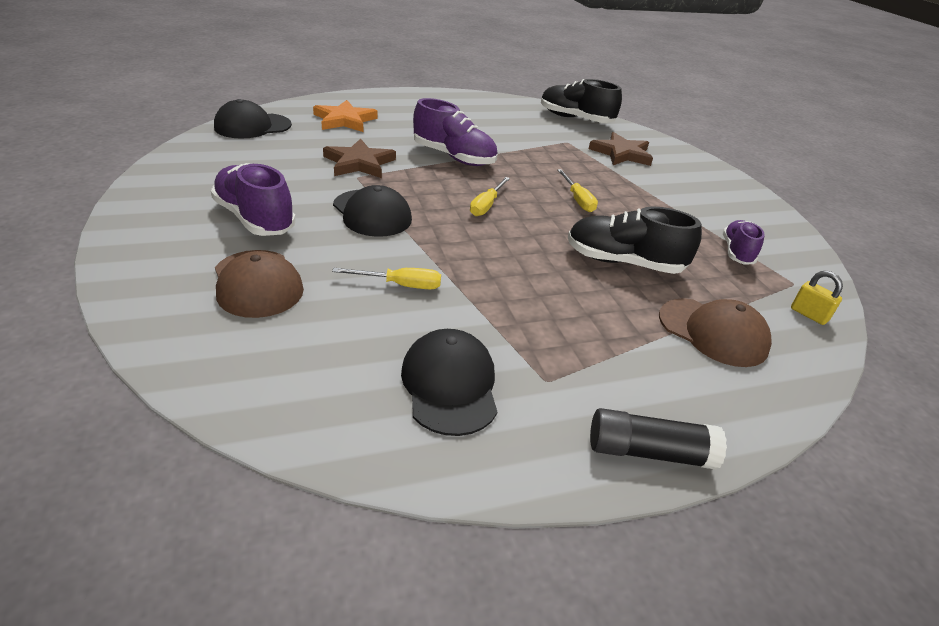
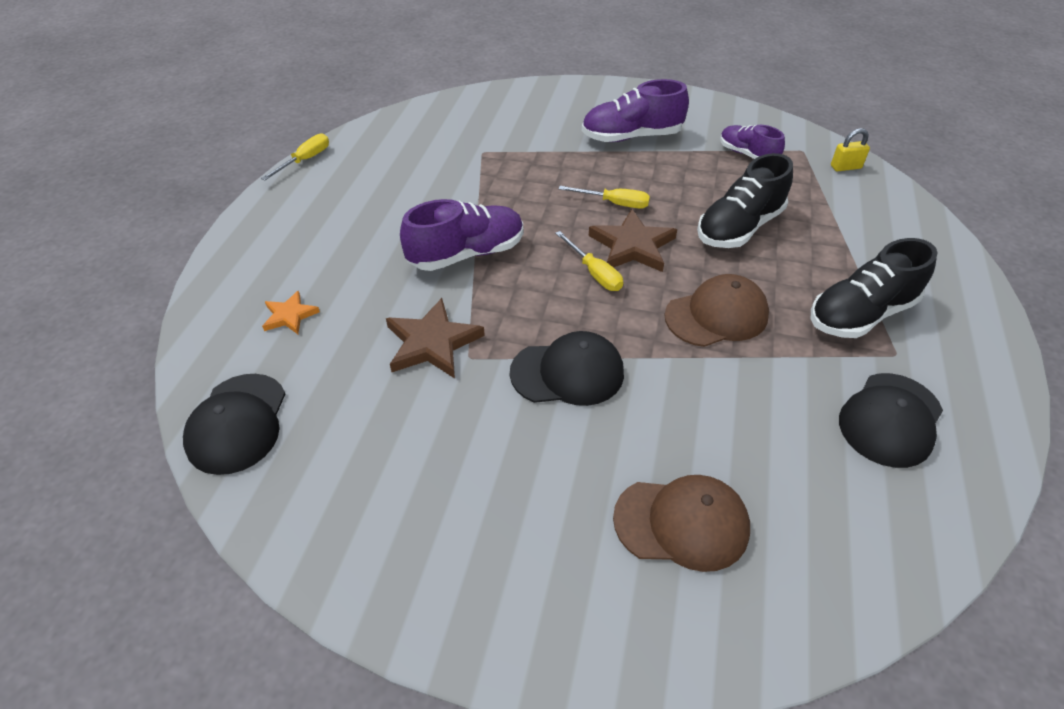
camera: 55 degrees left, 10 degrees up
(255, 219) = (530, 489): purple shoe -> purple shoe (631, 137)
(344, 120) = (289, 315): orange star -> orange star, size x0.58
(400, 285) = (725, 399): yellow screwdriver -> yellow screwdriver (305, 160)
(450, 385) = (890, 419): black cap -> black cap turned 75 degrees counterclockwise
(575, 119) = (429, 120): black shoe -> black shoe (861, 314)
(621, 153) = (533, 128): brown star -> brown star (632, 246)
(648, 452) = (986, 334): black glue stick -> none
(713, 332) = (855, 228): brown cap -> brown cap (716, 315)

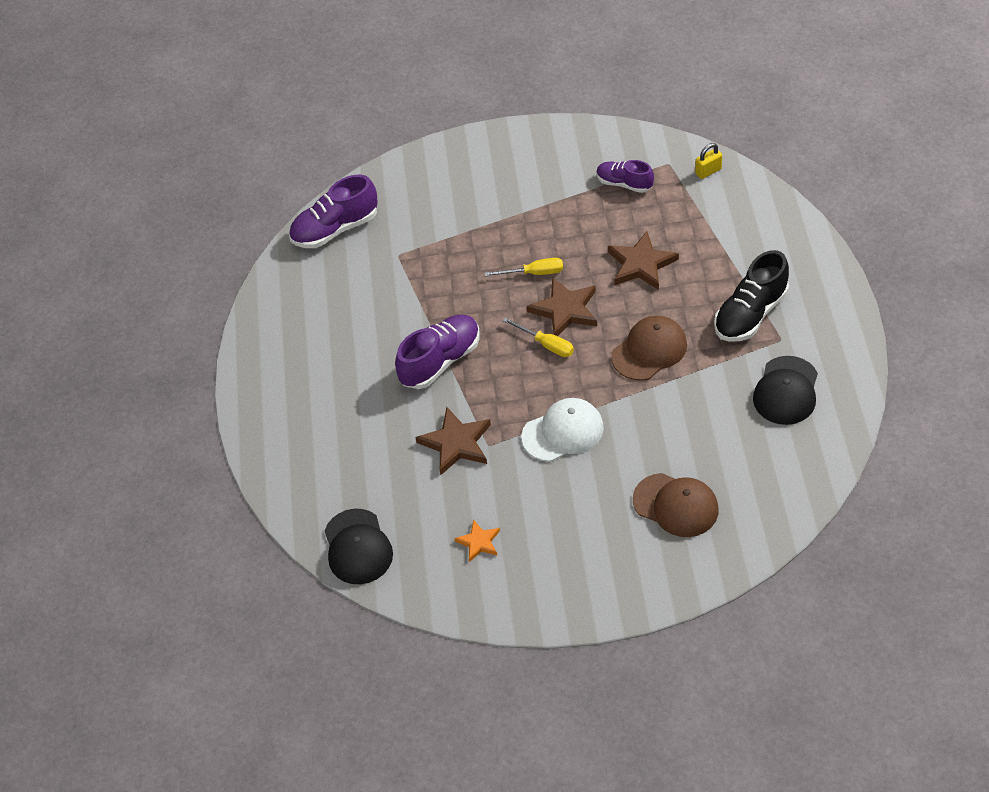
camera: 15 degrees left, 5 degrees up
(289, 315) = (337, 459): orange star -> orange star (479, 542)
(305, 160) = (248, 315): yellow screwdriver -> none
(567, 373) = (563, 432): black cap -> white cap
(631, 137) = (519, 195): purple shoe -> purple shoe (335, 229)
(681, 523) = (676, 505): brown cap -> brown cap turned 45 degrees clockwise
(739, 227) = (641, 264): black shoe -> brown star

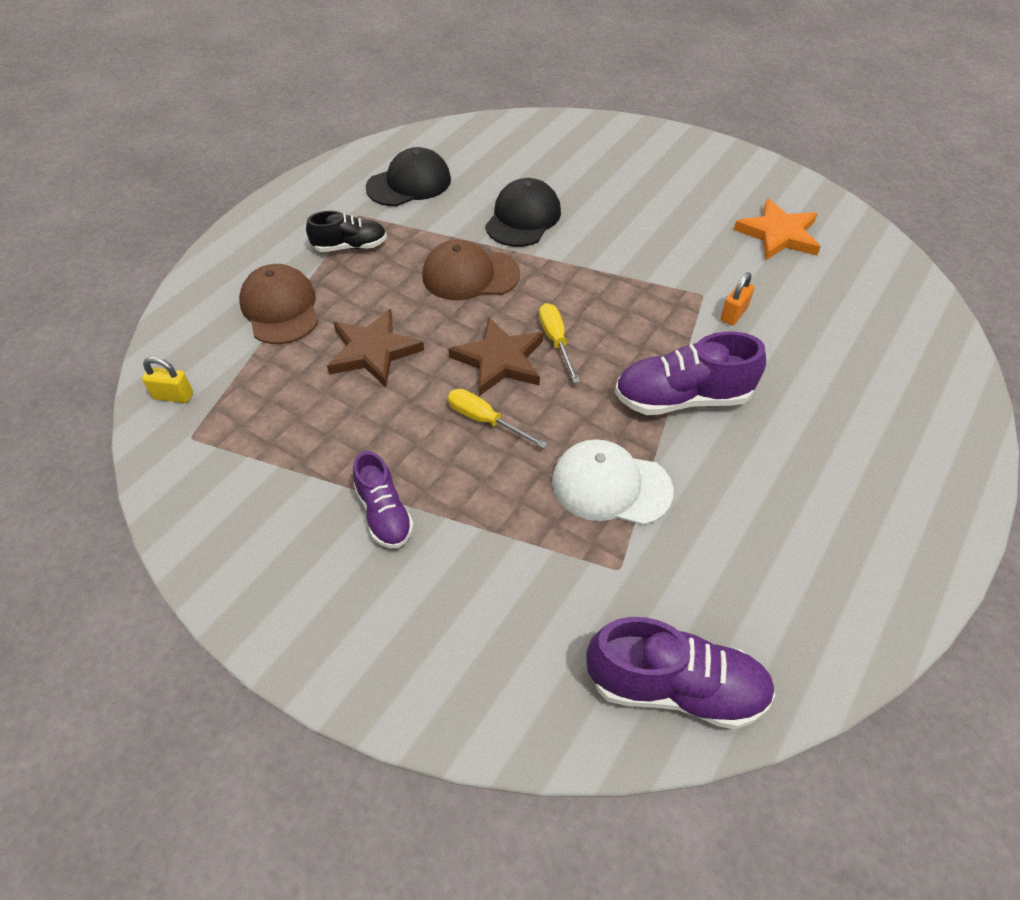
camera: 145 degrees left, 0 degrees up
(357, 547) = (901, 291): black cap -> black cap (523, 218)
(456, 443) = (733, 314): brown star -> orange padlock
(479, 542) = (778, 234): orange star -> orange star, size x1.73
(563, 432) = (623, 263): white cap -> white cap (611, 486)
(624, 184) = (265, 450): purple shoe -> purple shoe (384, 514)
(676, 505) = (589, 170): brown cap -> brown cap (280, 308)
(750, 314) = (350, 246): black shoe -> black shoe, size x0.63

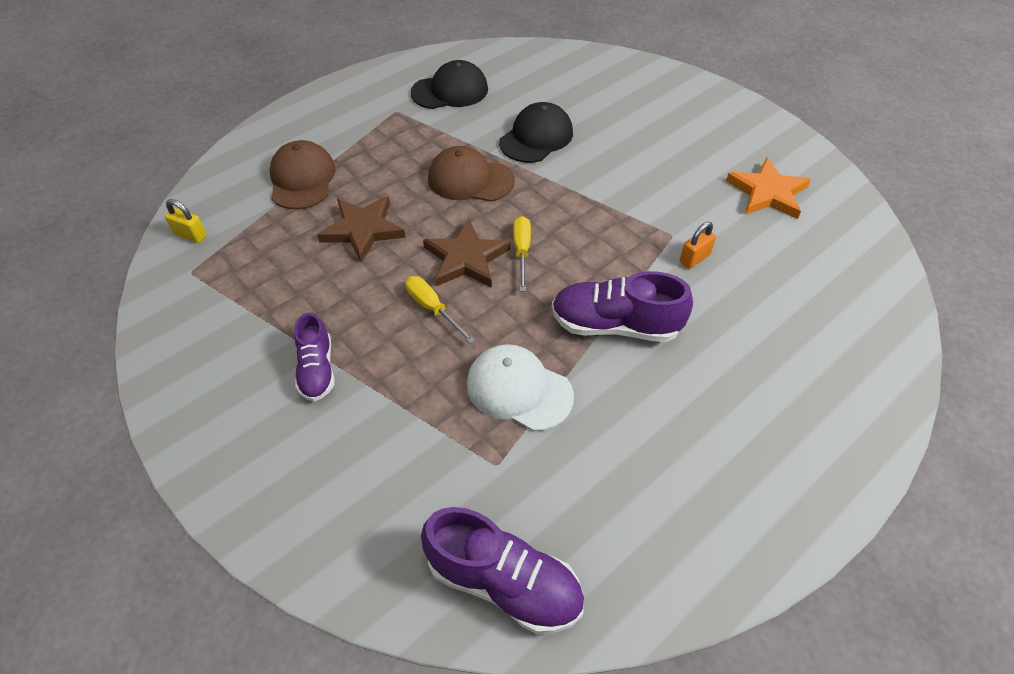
camera: 15 degrees right, 0 degrees up
(350, 246) = (379, 137): black shoe -> none

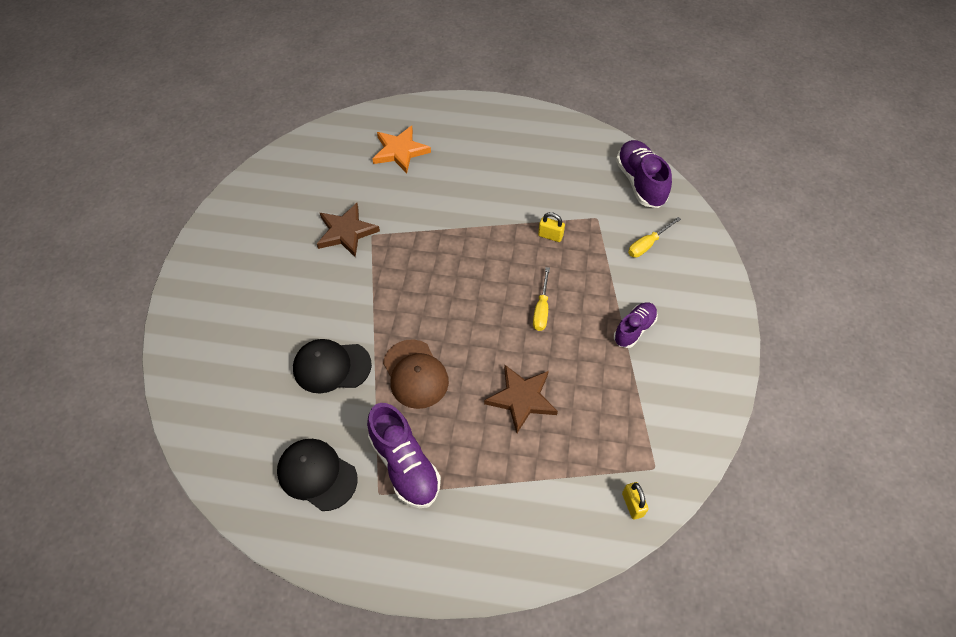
camera: 130 degrees left, 5 degrees up
(302, 179) = (515, 486): brown cap -> none
(466, 258) = (489, 321): brown star -> brown star (346, 232)
(519, 389) = (550, 236): white cap -> yellow padlock
(522, 251) = (455, 298): yellow screwdriver -> yellow screwdriver (647, 244)
(615, 325) = (469, 222): purple shoe -> purple shoe (404, 465)
(694, 258) = (383, 215): orange padlock -> none
(767, 193) = (288, 210): orange star -> orange star (400, 151)

